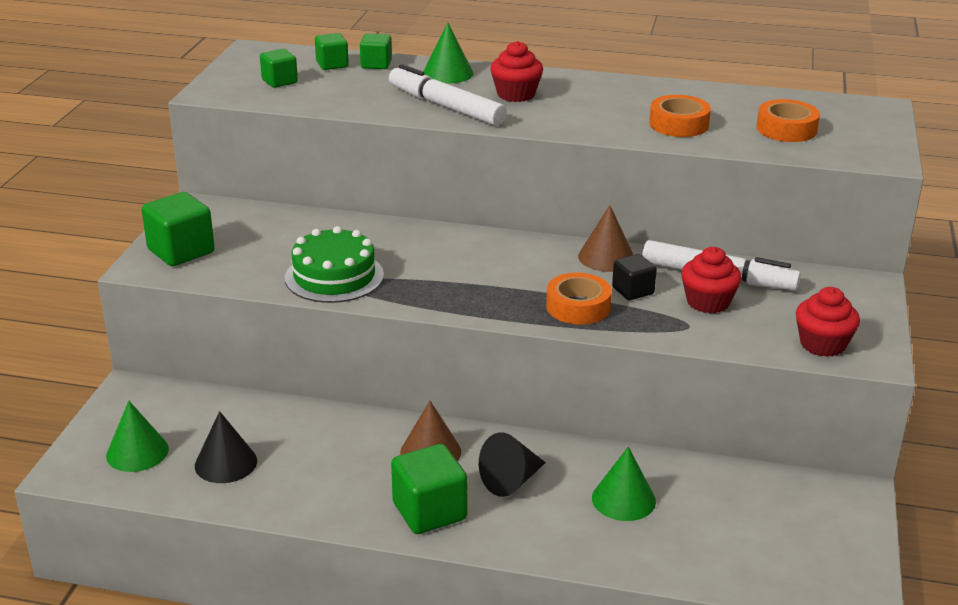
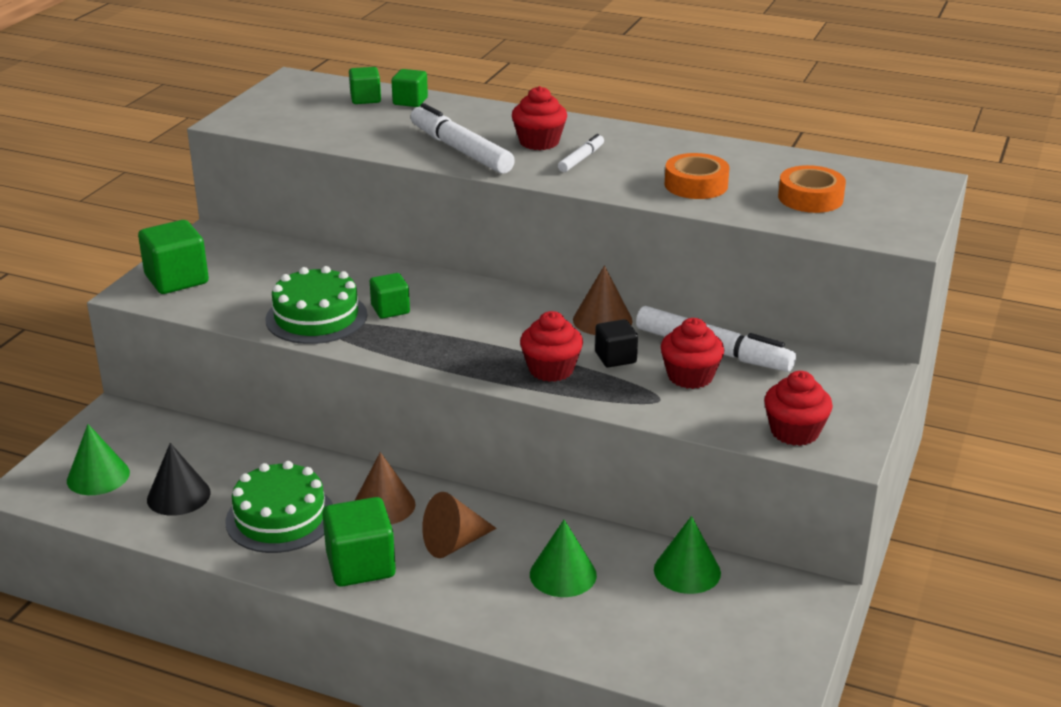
camera: 10 degrees right, 0 degrees up
(279, 81) = (305, 113): green cube -> green cube (390, 309)
(334, 474) = (280, 518): none -> green cake
(448, 73) = (479, 115): green cone -> green cone (687, 571)
(511, 481) = (454, 543): black cone -> brown cone
(562, 107) = (581, 159): none -> white marker
(578, 307) = (551, 369): orange tape -> red cupcake

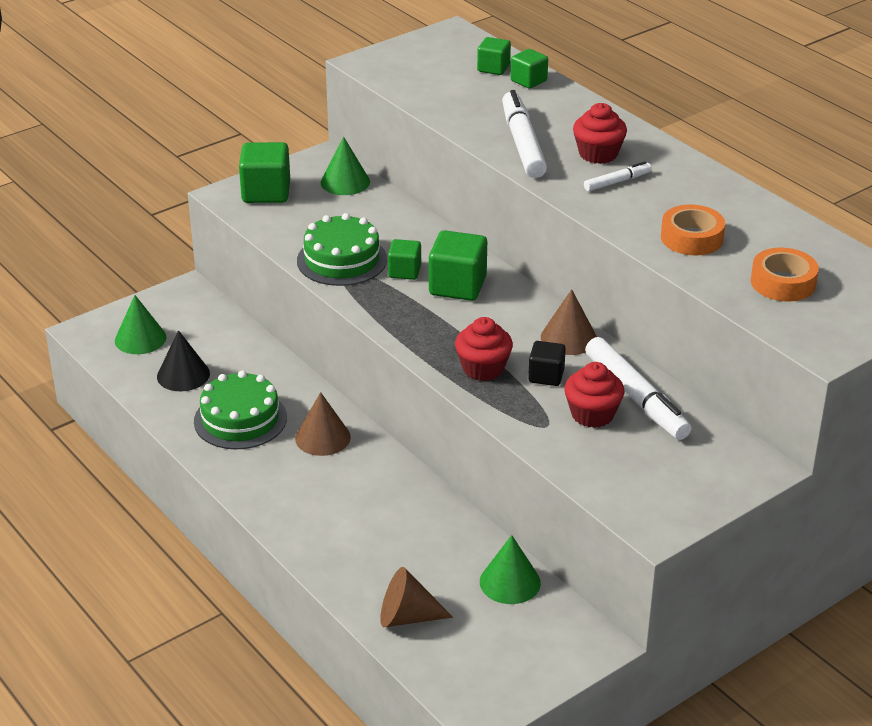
camera: 30 degrees right, 5 degrees up
(361, 565) = (267, 479): green cube -> green cube (457, 286)
(454, 543) = (349, 488): brown cone -> brown cone (407, 617)
(563, 574) = (409, 546): green cone -> green cone (345, 182)
(794, 432) = (631, 494): red cupcake -> none

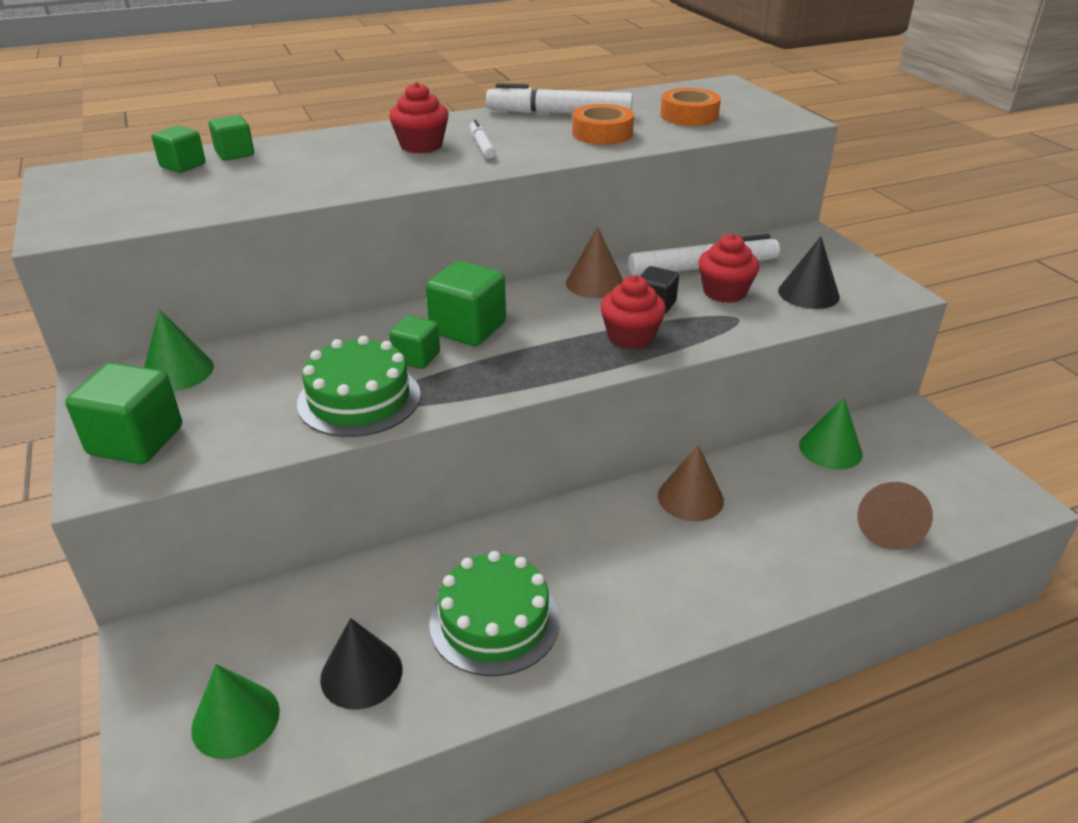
camera: 75 degrees left, 0 degrees up
(323, 437) = (562, 546): brown cone -> brown cone (690, 498)
(522, 143) = (367, 173): white marker -> white marker (559, 114)
(618, 467) = (808, 293): none -> black cone

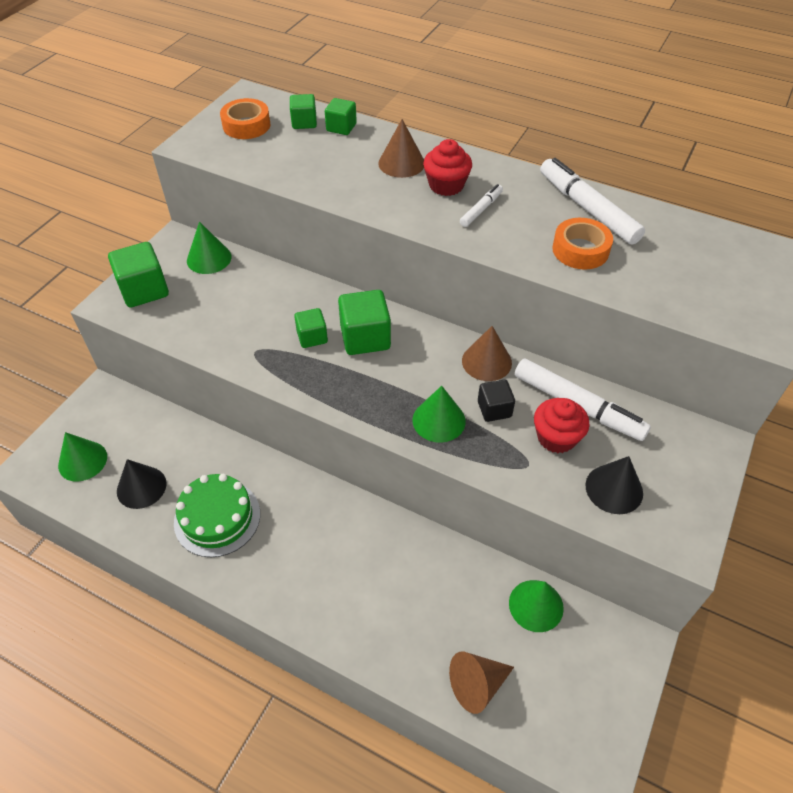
camera: 50 degrees right, 15 degrees up
(359, 399) = (251, 342): green cake -> none
(630, 337) = (438, 420): red cupcake -> green cone
(689, 116) = (683, 274): orange tape -> orange tape (246, 125)
(690, 498) = (401, 549): brown cone -> brown cone (401, 163)

